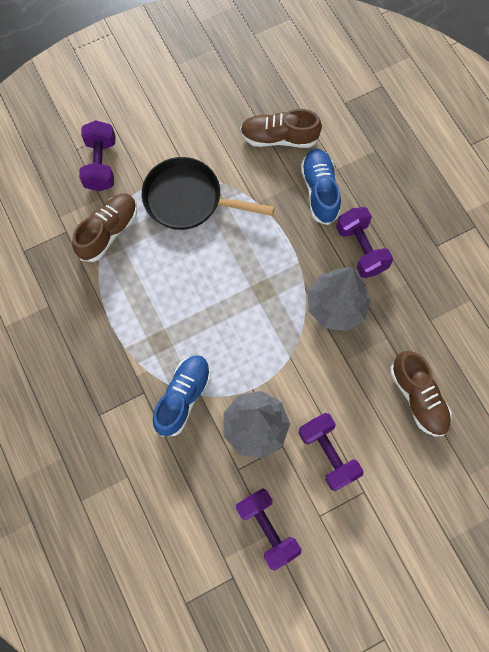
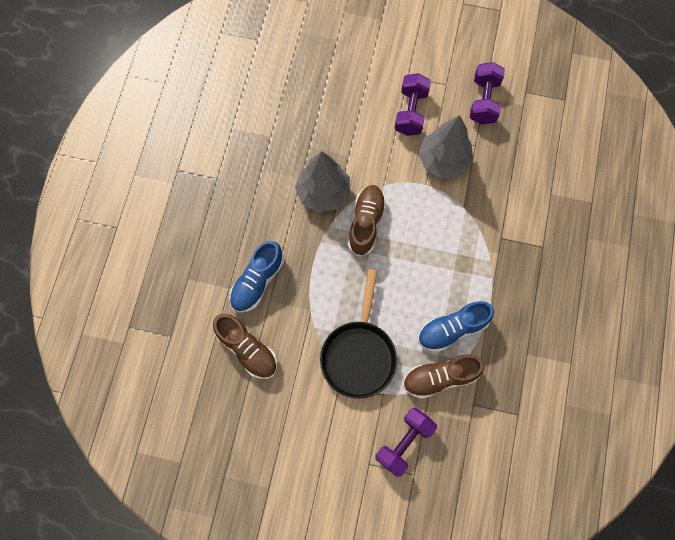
camera: 140 degrees left, 0 degrees up
(183, 397) = (476, 214): blue shoe -> blue shoe (452, 329)
(188, 199) = (359, 354): black pan -> black pan turned 45 degrees clockwise
(361, 249) = (269, 217): purple dumbbell -> none
(417, 397) = (325, 100): brown shoe -> brown shoe (366, 223)

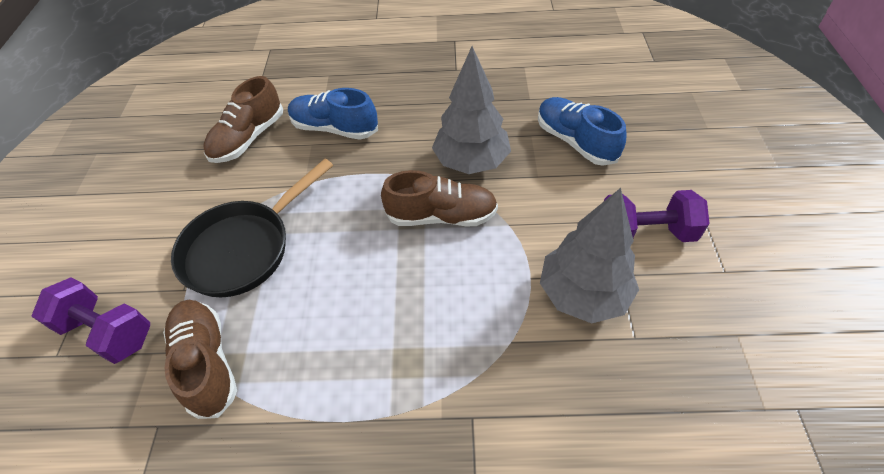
camera: 80 degrees right, 20 degrees down
(359, 354) = (243, 248): black pan -> black pan turned 45 degrees counterclockwise
(452, 329) = (289, 365): blue shoe -> blue shoe (575, 141)
(484, 101) = (729, 335): purple dumbbell -> none

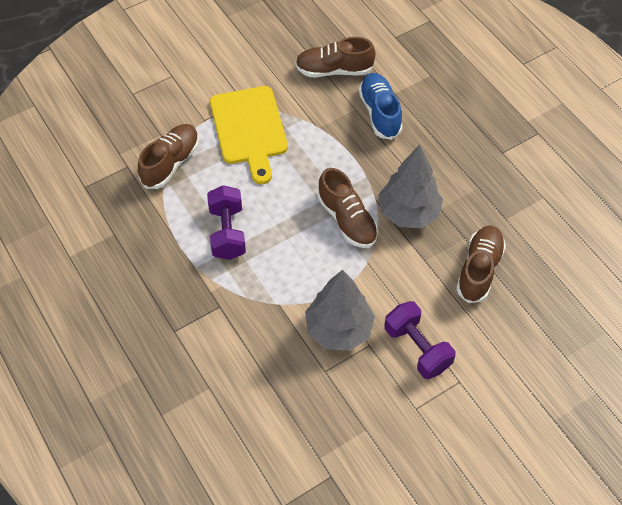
camera: 55 degrees right, 5 degrees up
(107, 331) = (158, 105): purple dumbbell -> purple dumbbell (227, 232)
(243, 248) = (249, 129): black pan -> yellow cutting board
(575, 141) = (479, 270): blue shoe -> brown shoe

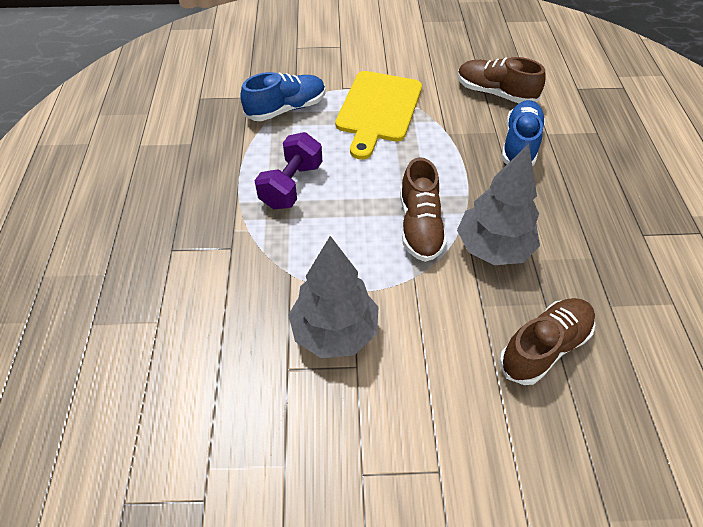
camera: 30 degrees right, 5 degrees down
(171, 163) = (286, 109): brown shoe -> blue shoe
(417, 348) = (411, 400): purple dumbbell -> none

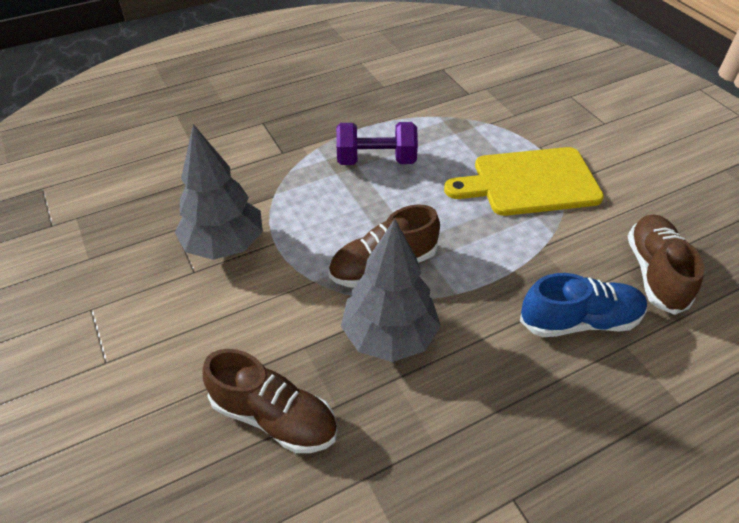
camera: 65 degrees right, 5 degrees down
(286, 109) = (474, 121): blue shoe -> none

